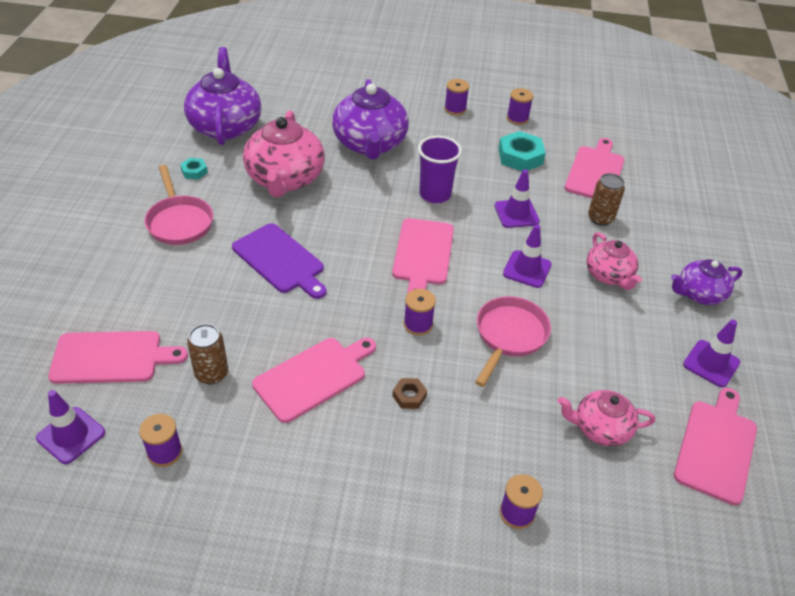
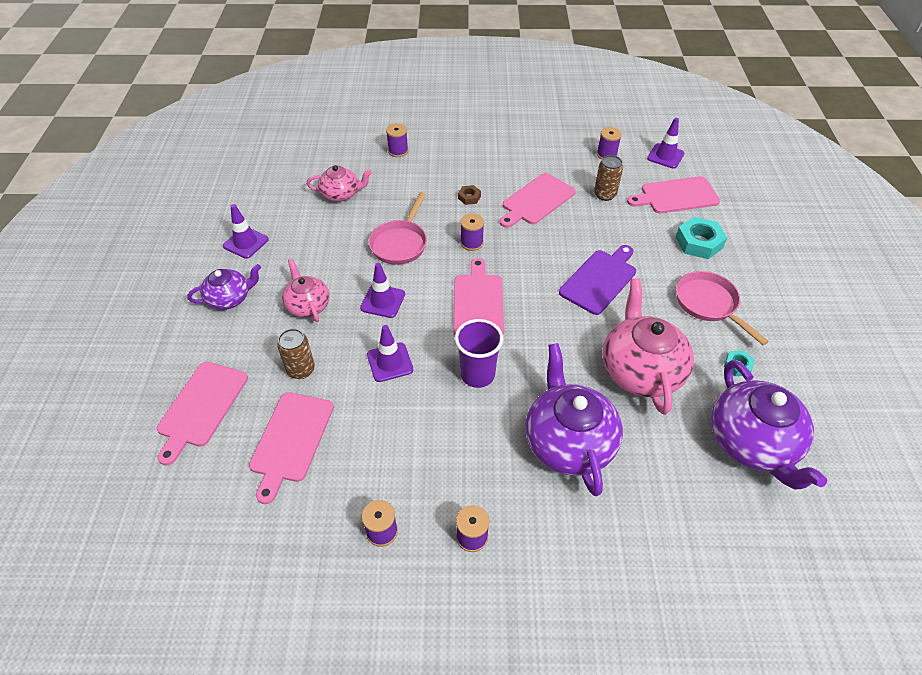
camera: 175 degrees right, 5 degrees up
(280, 260) = (600, 280): purple cutting board -> purple cutting board turned 90 degrees clockwise
(520, 157) = (381, 451): turquoise nut -> turquoise nut (699, 242)
(716, 447) = (266, 193): pink cutting board -> pink cutting board (201, 407)

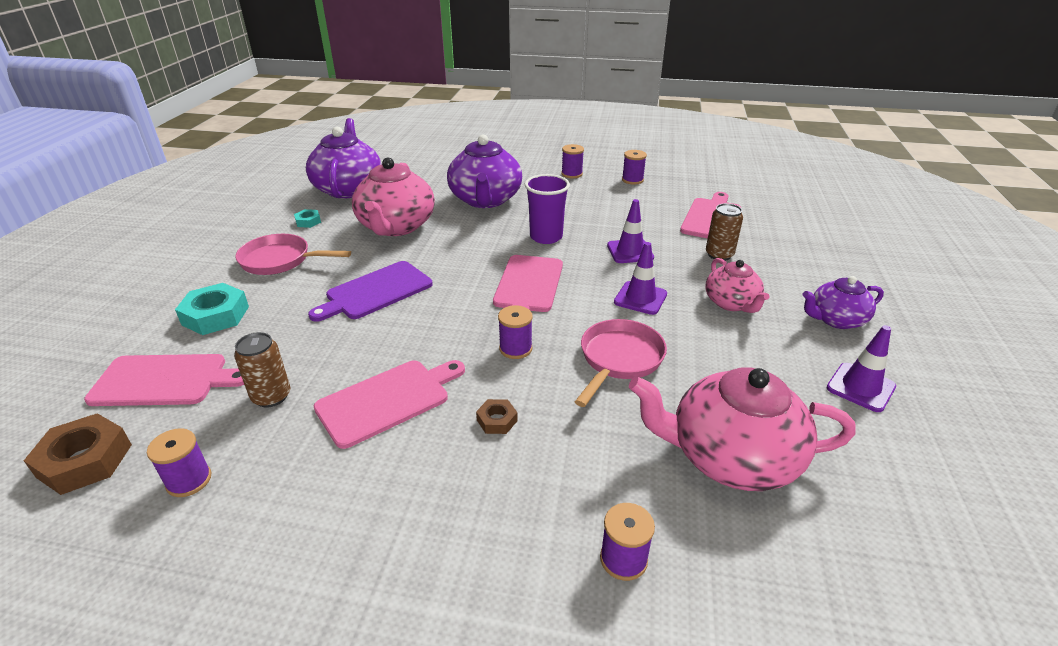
camera: 170 degrees left, 15 degrees down
(201, 407) = (804, 241): pink cutting board -> none
(341, 194) = (731, 457): pink teapot -> pink teapot, size x1.74
(665, 156) = (85, 460): purple traffic cone -> brown nut
(709, 304) = (280, 260): pink pan -> pink pan turned 120 degrees clockwise

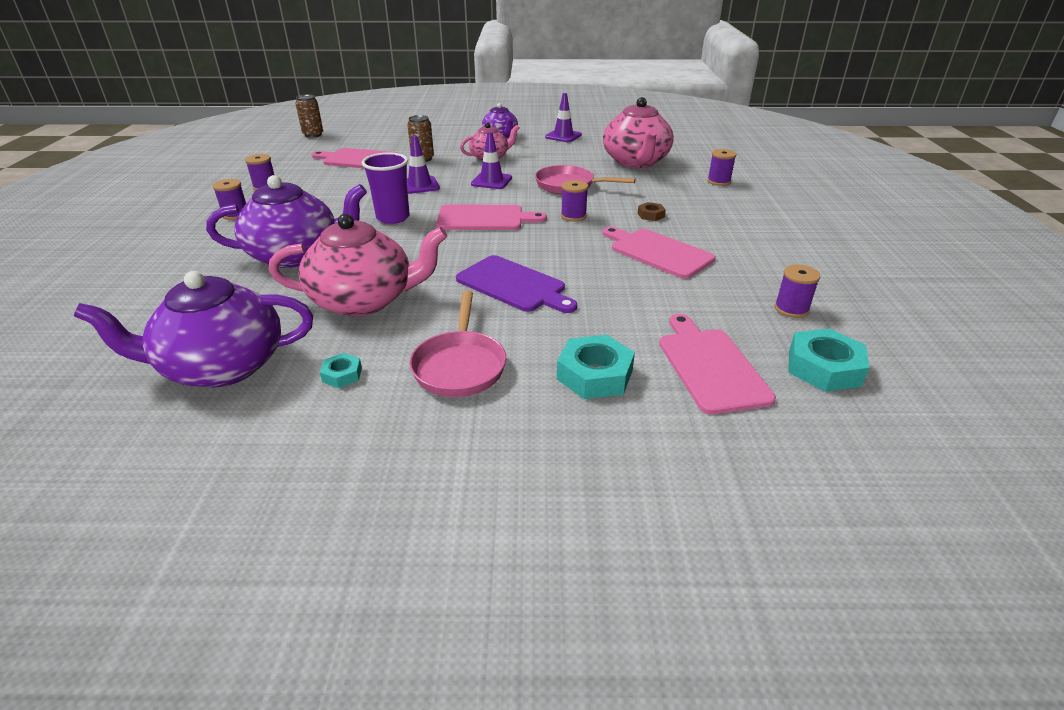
camera: 100 degrees left, 0 degrees up
(85, 460) = (823, 368): brown nut -> turquoise nut
(271, 396) = (688, 300): brown can -> brown can (313, 135)

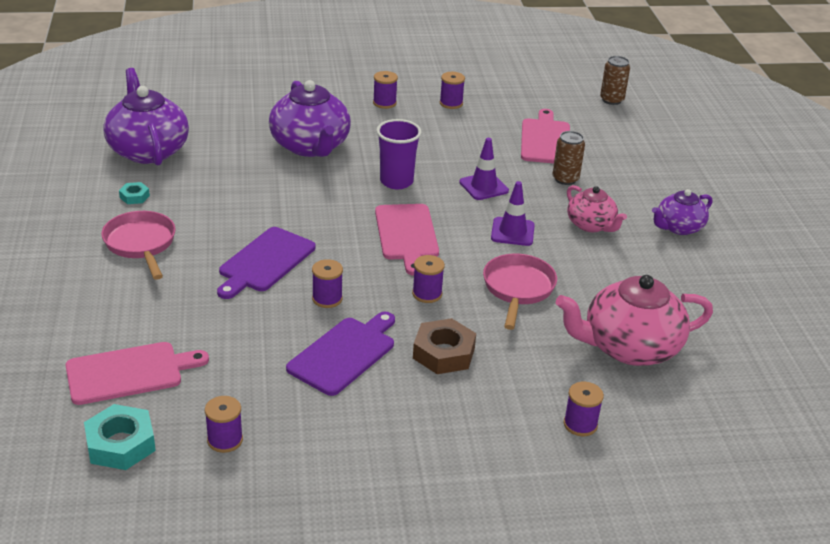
camera: 80 degrees right, 0 degrees up
(364, 300) = (236, 190): pink teapot -> none
(460, 366) = (141, 244): pink pan -> pink pan turned 75 degrees clockwise
(563, 136) = (708, 280): purple traffic cone -> none
(578, 256) = (327, 299): none -> purple spool
(594, 375) = (123, 309): turquoise nut -> none
(651, 215) = (444, 353): brown nut -> brown nut, size x1.90
(658, 252) = (344, 353): pink cutting board -> purple cutting board

